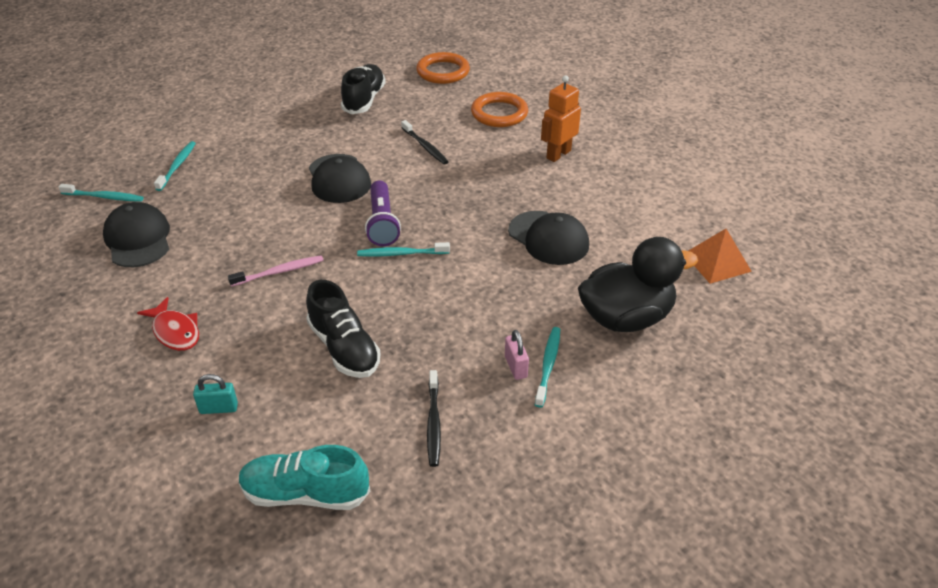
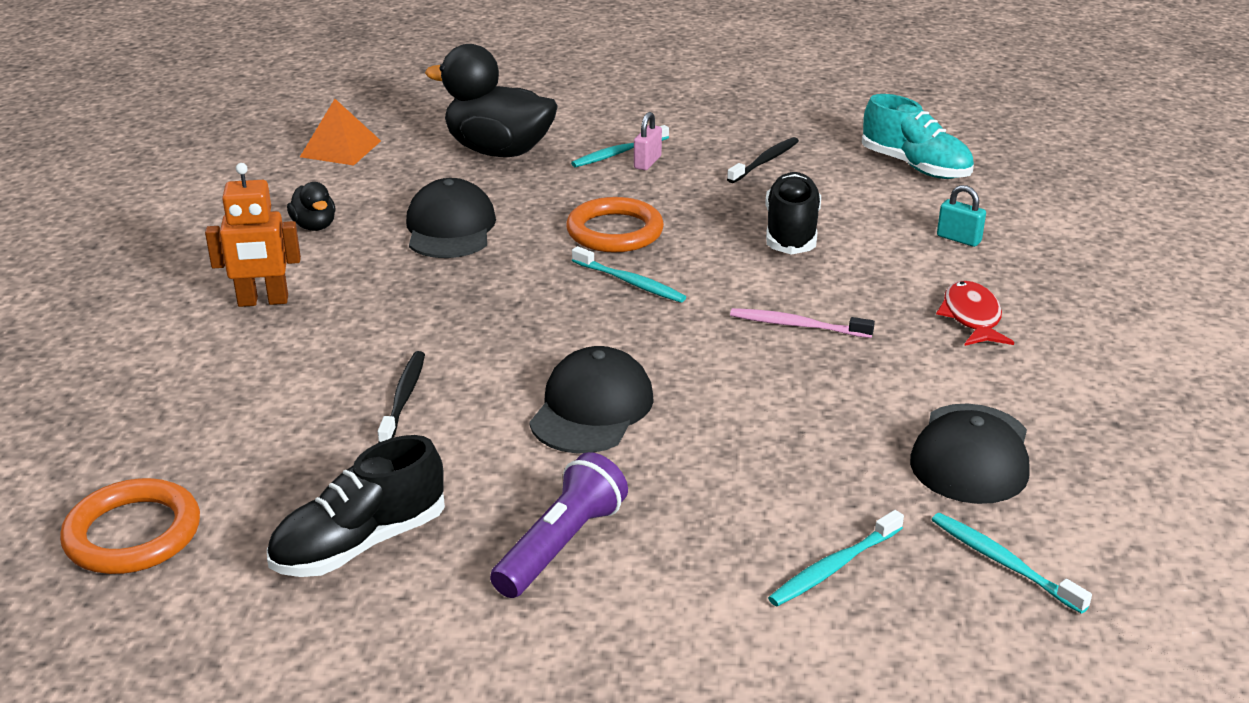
camera: 140 degrees left, 10 degrees down
(382, 223) = (608, 323): purple flashlight -> purple flashlight (561, 545)
(499, 113) = (213, 397): orange ring -> orange ring (614, 231)
(617, 202) = (314, 226): none -> black duck

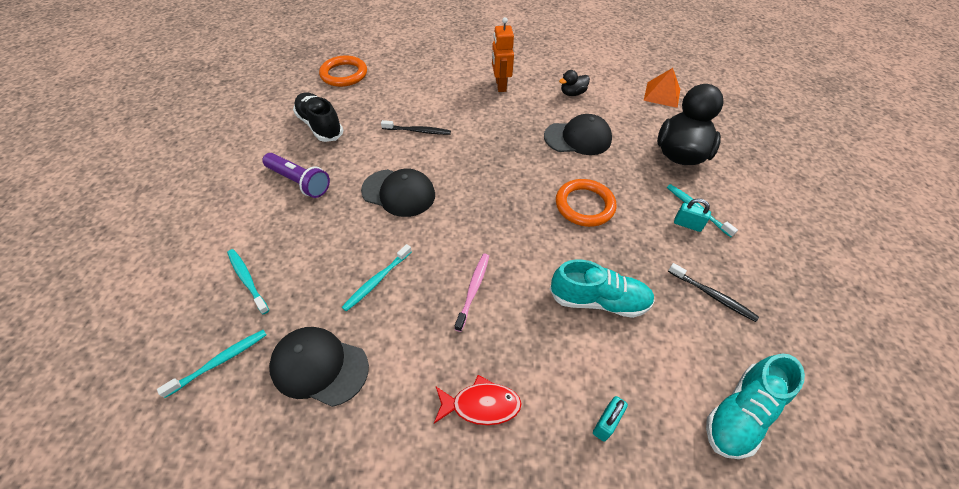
camera: 90 degrees right, 20 degrees up
(630, 282) = (523, 211): turquoise toothbrush -> turquoise toothbrush (376, 281)
(647, 162) = (687, 224): pink padlock -> turquoise padlock
(791, 232) = (598, 300): black shoe -> turquoise shoe

